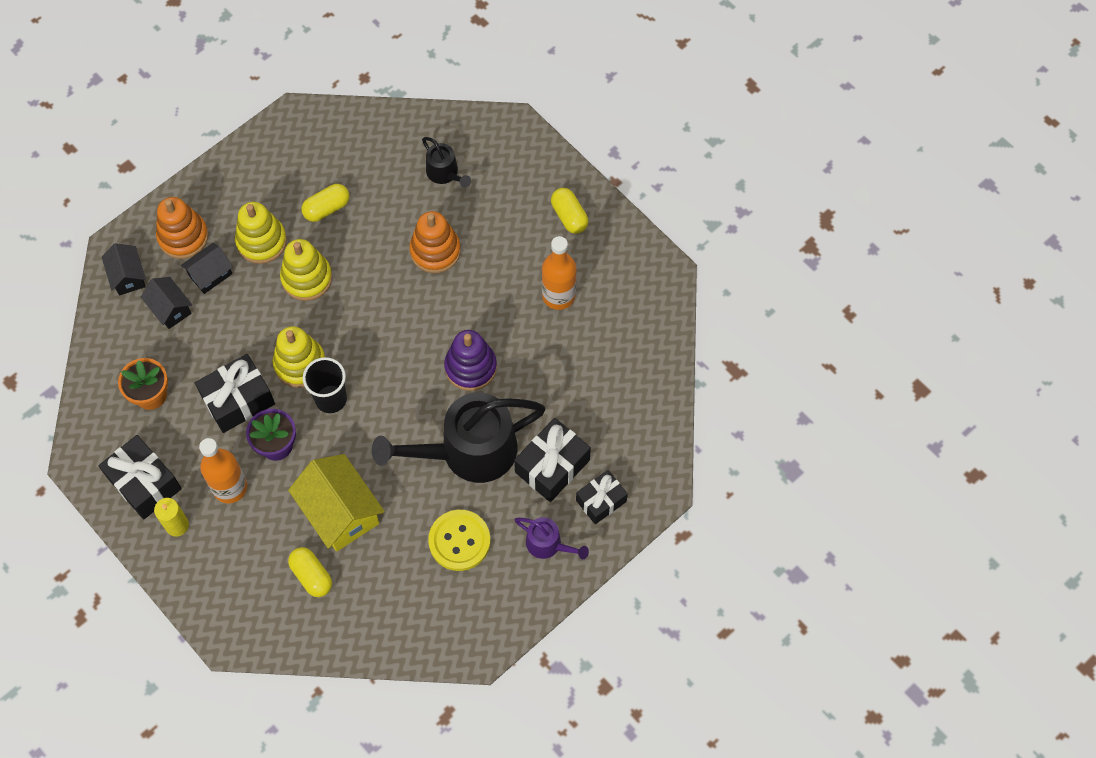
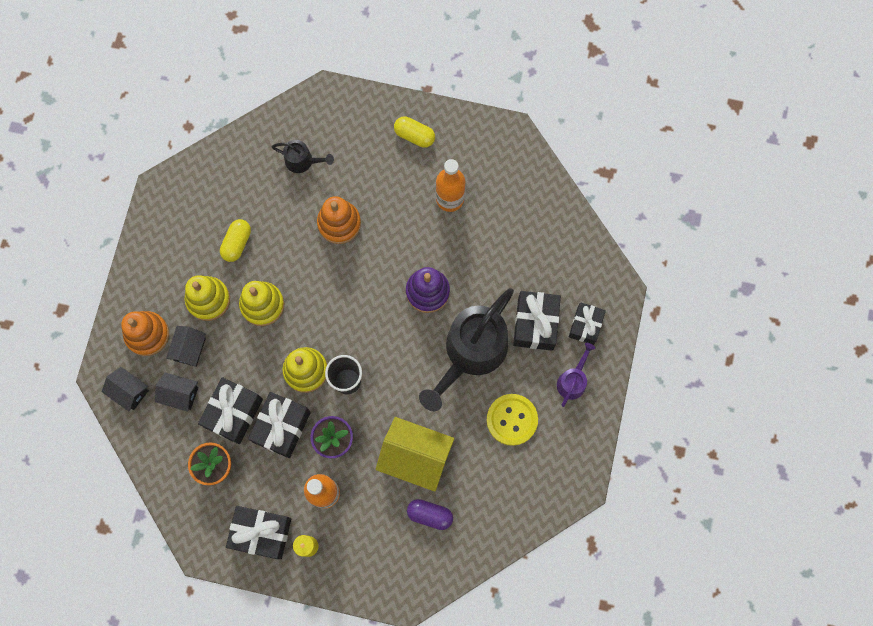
camera: 35 degrees left, 10 degrees up
(204, 358) = (233, 413): none -> black gift
(311, 575) = (430, 515): yellow capsule -> purple capsule
(548, 544) = (573, 380): purple watering can -> purple watering can turned 60 degrees counterclockwise

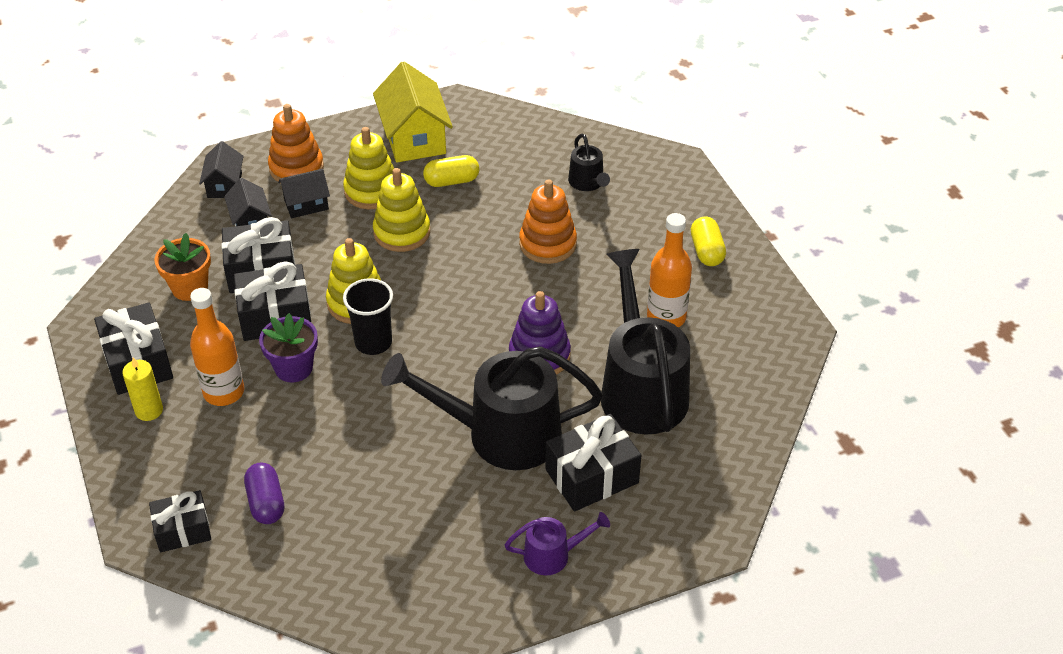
camera: 55 degrees right, 30 degrees down
(415, 456) = (330, 450): yellow house -> yellow house (414, 138)
(492, 252) = (641, 387): none -> black watering can
(512, 420) = (450, 519): yellow button -> none
(585, 326) = (635, 528): black gift -> black gift (183, 530)

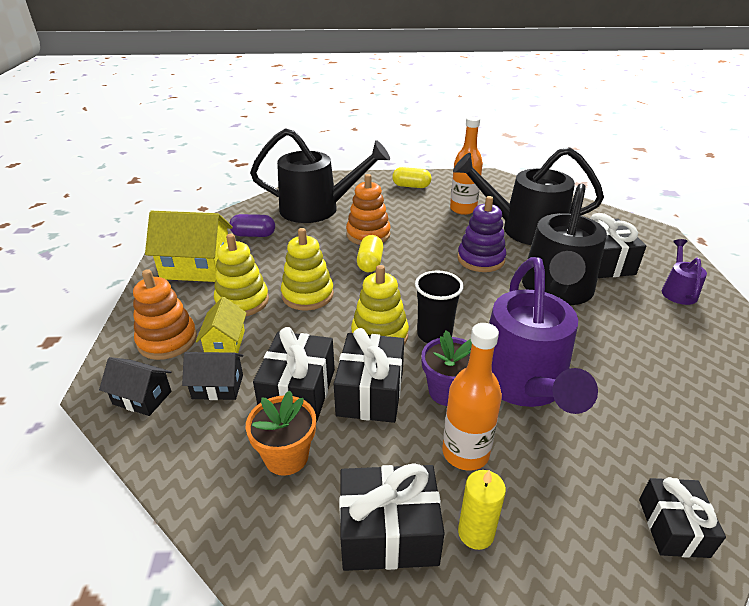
camera: 70 degrees left, 10 degrees down
(266, 503) = (629, 444): purple capsule -> purple capsule (253, 235)
(306, 204) = (225, 343): black house -> yellow house
(321, 421) = (524, 385): none -> purple watering can
(451, 181) = (266, 260): yellow capsule -> yellow capsule (370, 263)
(588, 183) = (318, 209): black watering can -> black watering can, size x2.17

